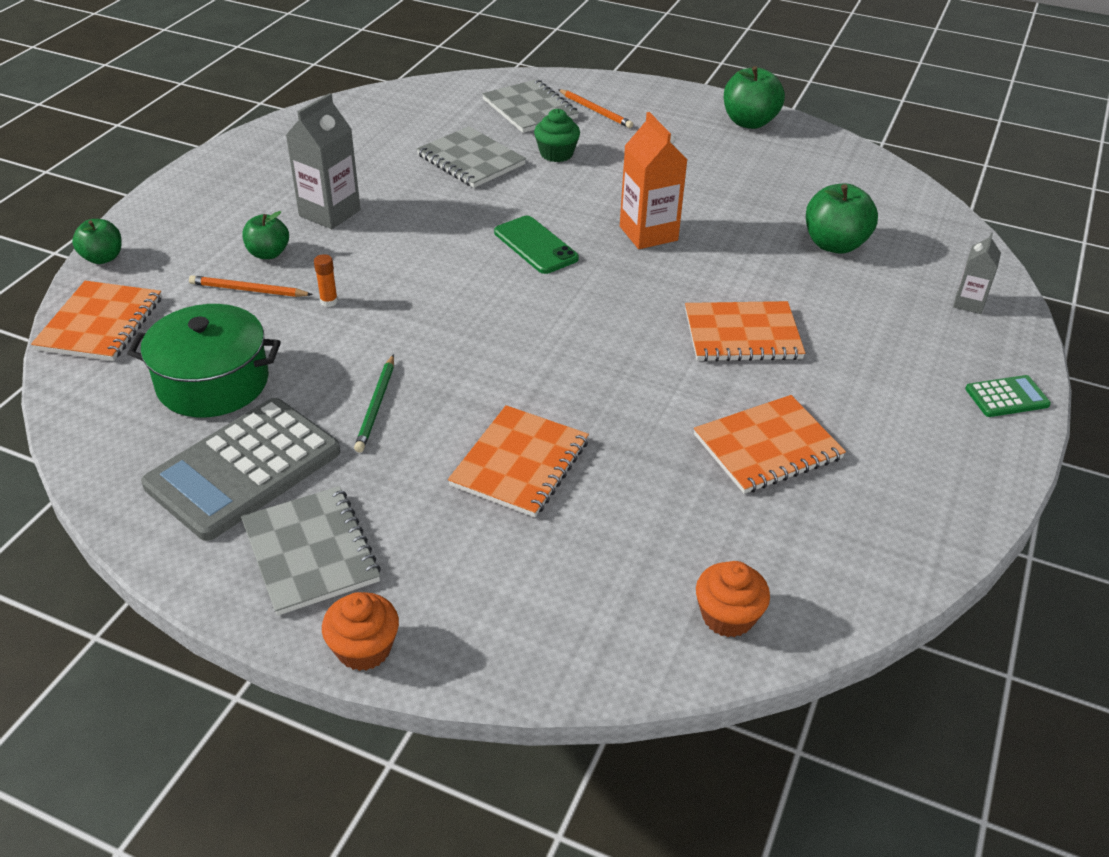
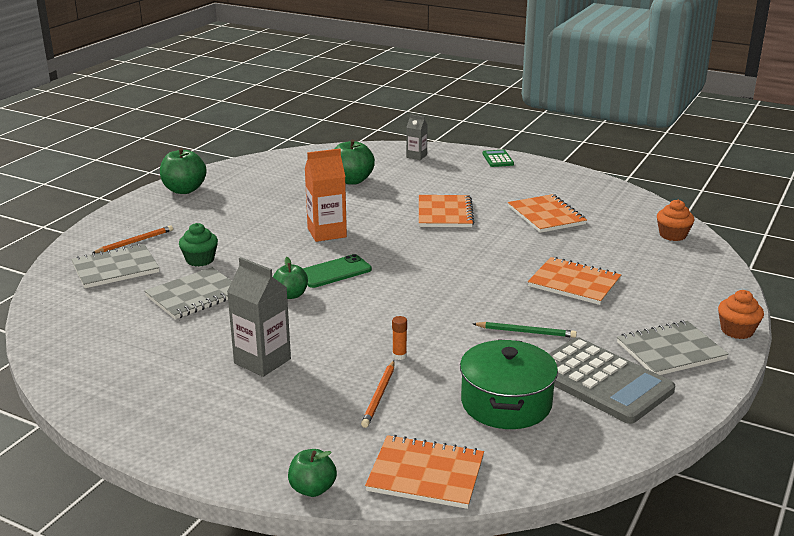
camera: 85 degrees left, 15 degrees down
(268, 253) = (323, 389): green apple -> green apple (291, 295)

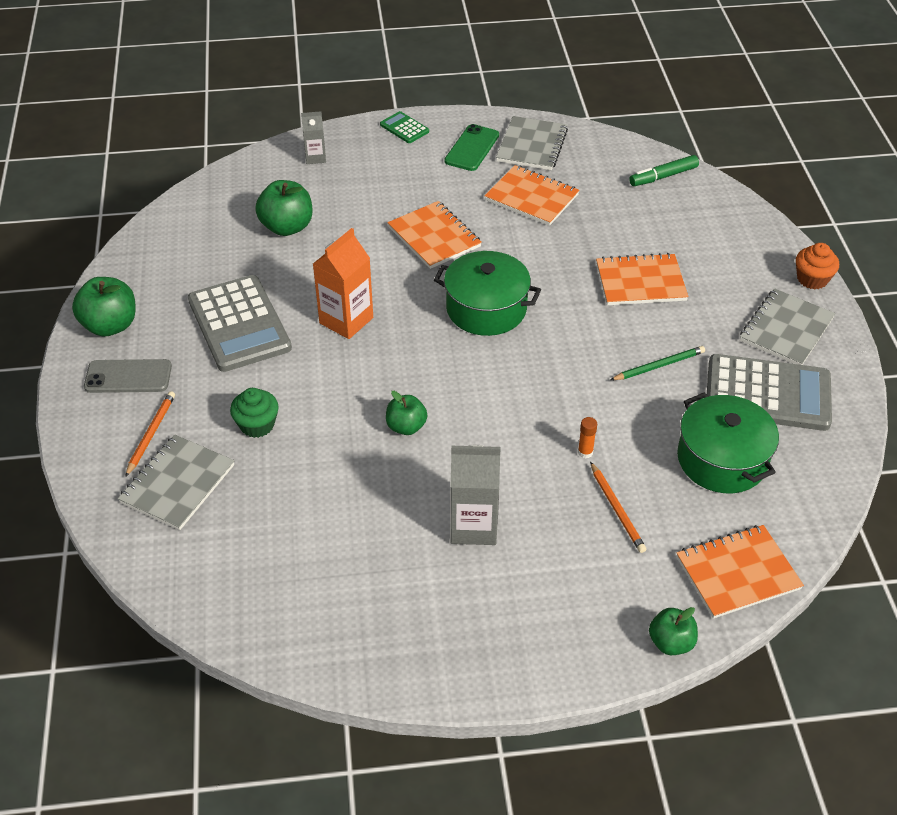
camera: 35 degrees left, 20 degrees up
(160, 214) = (128, 376): none -> grey phone
(194, 295) = (310, 478): grey notebook -> grey notebook (531, 145)
(258, 213) = (239, 324): none -> grey calculator
(334, 272) = (414, 374): green phone -> green phone (472, 148)
(432, 258) = (486, 309): none -> green pot
(672, 235) = (663, 176): orange cupcake -> green marker

